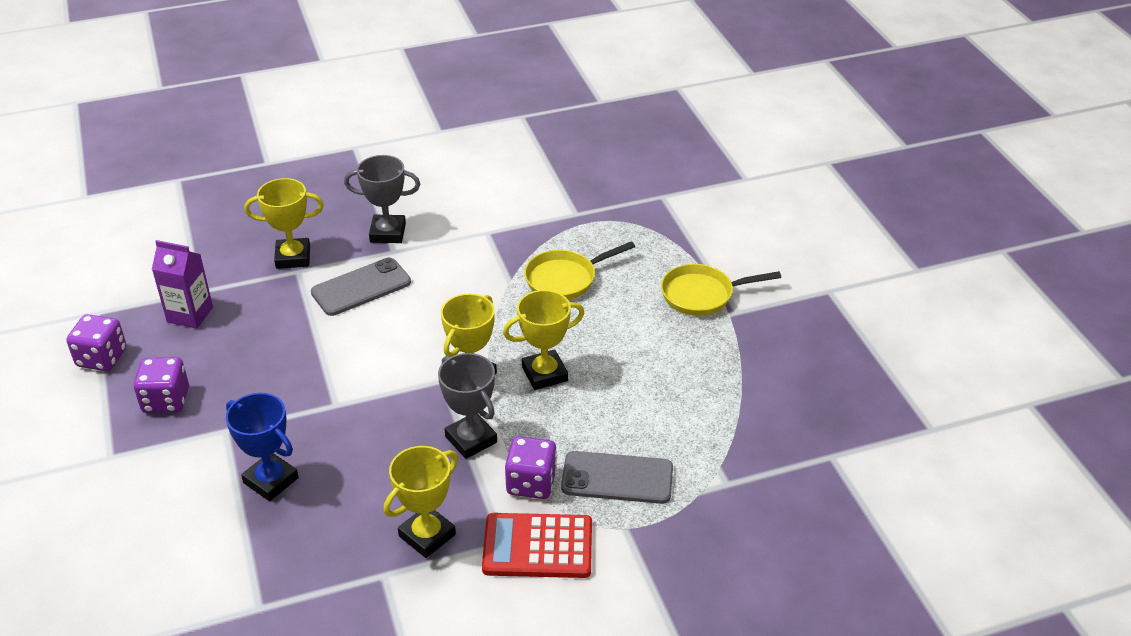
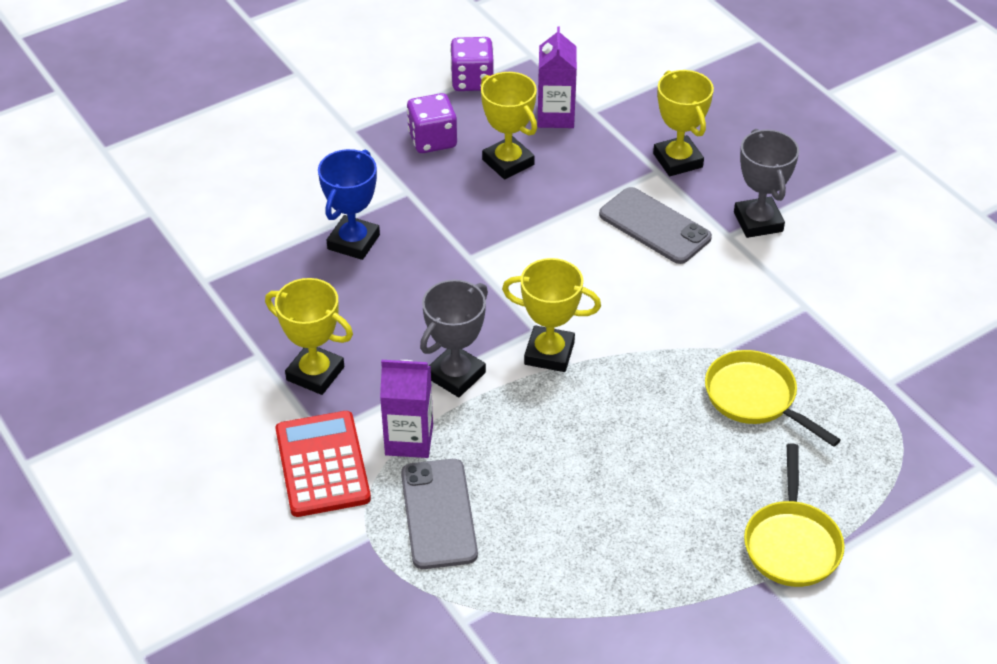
camera: 75 degrees right, 5 degrees up
(531, 483) = (409, 440): purple dice -> purple carton
(544, 374) = (580, 415): yellow trophy -> yellow trophy (508, 162)
(702, 295) = (791, 543): yellow pan -> yellow pan turned 150 degrees counterclockwise

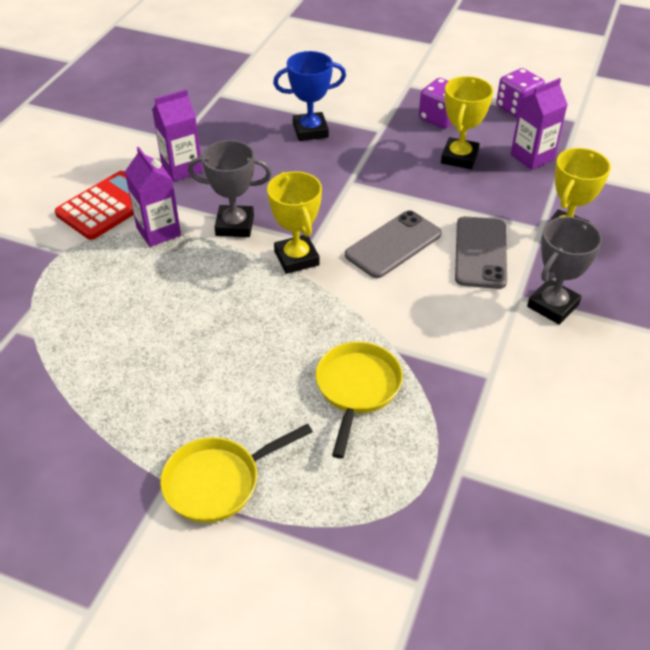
camera: 55 degrees right, 0 degrees up
(315, 373) = (182, 168): yellow trophy -> purple carton
(439, 514) = (103, 274): grey phone -> grey phone (393, 244)

